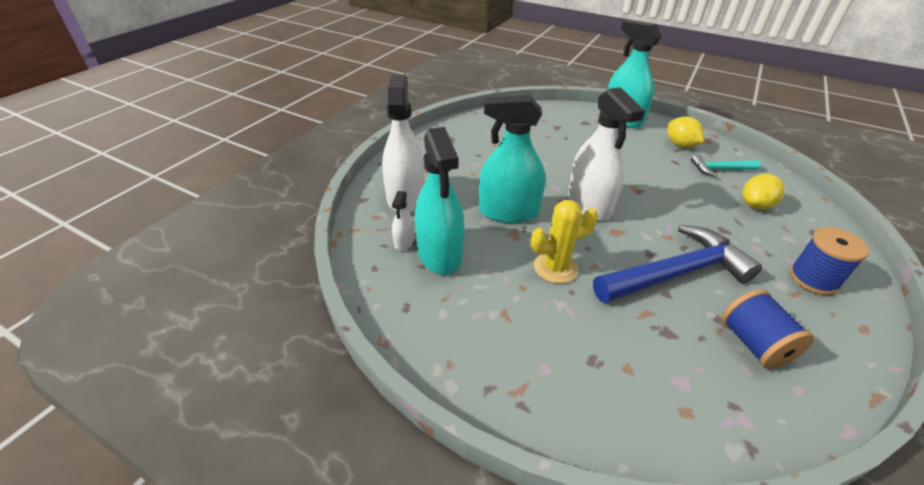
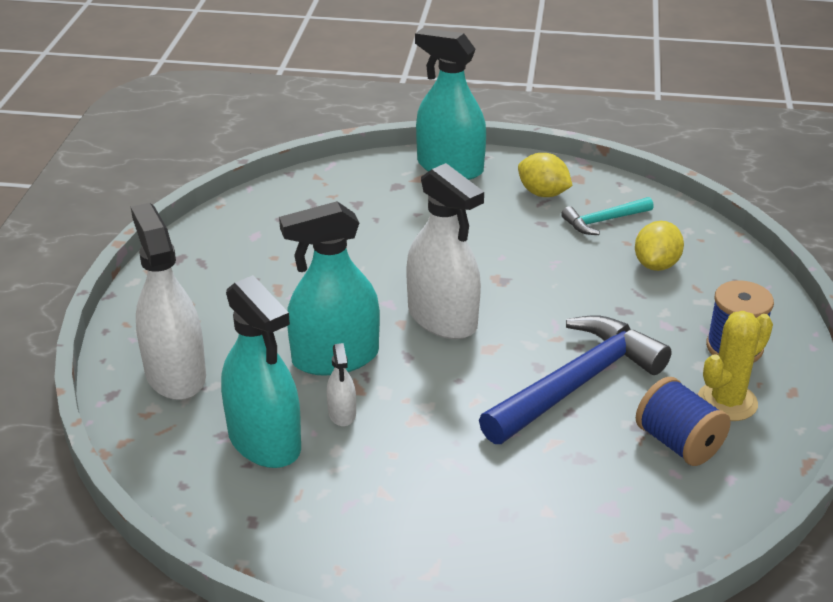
camera: 20 degrees left, 5 degrees down
(404, 241) = (206, 438): white spray bottle -> white spray bottle (342, 413)
(555, 268) = (426, 418): yellow cactus -> yellow cactus (727, 402)

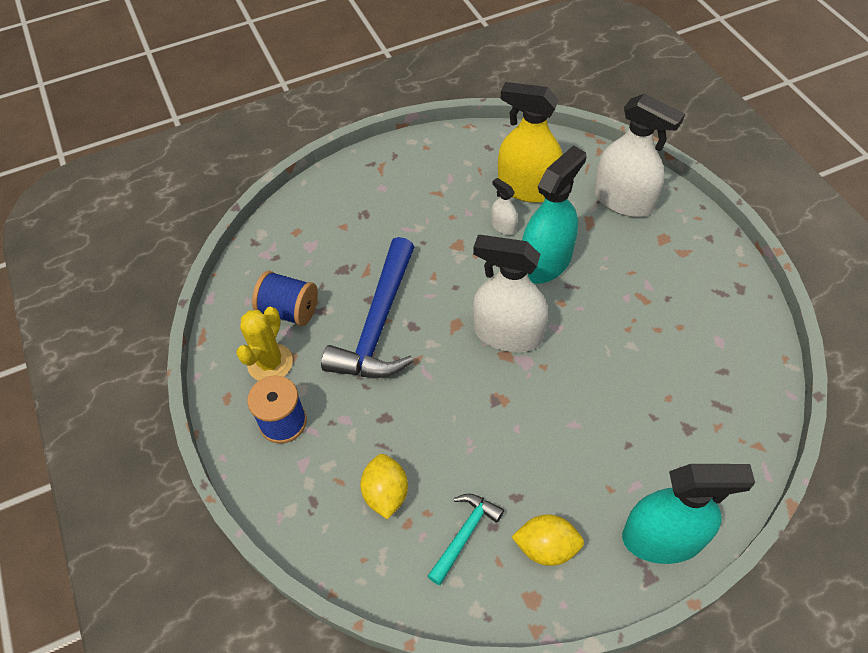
camera: 150 degrees right, 20 degrees up
(264, 441) = (528, 188): turquoise spray bottle -> yellow spray bottle

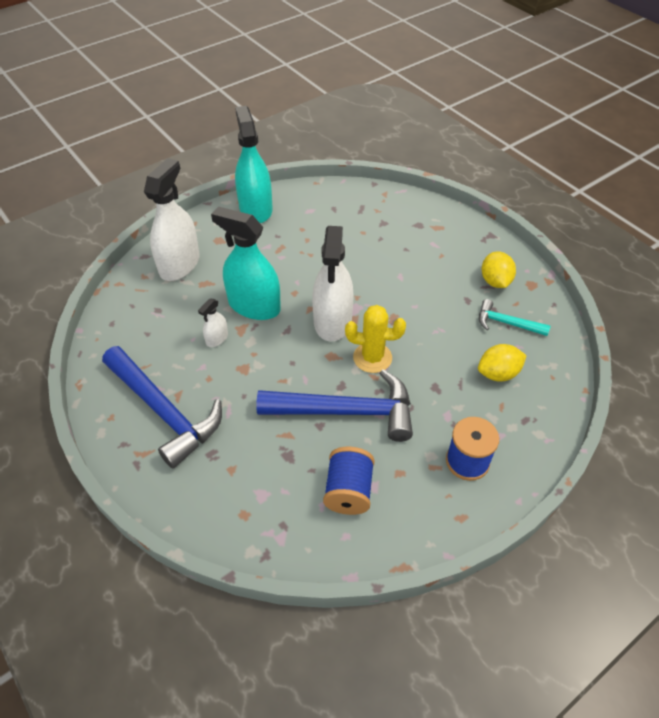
camera: 105 degrees left, 5 degrees down
(270, 363) = (412, 490): yellow cactus -> yellow cactus (372, 358)
(421, 183) = (164, 411): none -> blue hammer
(528, 188) = (168, 327): yellow spray bottle -> none
(662, 538) = (464, 231): turquoise spray bottle -> turquoise spray bottle (255, 209)

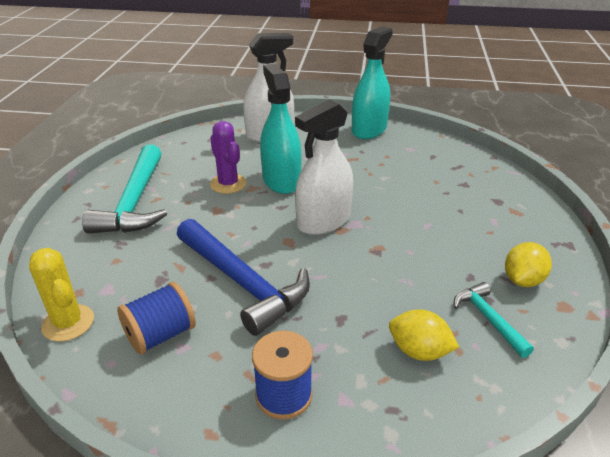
camera: 45 degrees right, 15 degrees down
(164, 411) = (135, 202): blue hammer -> turquoise hammer
(217, 338) = (228, 184): white spray bottle -> purple cactus
(372, 358) = (318, 262): yellow cactus -> yellow cactus (68, 323)

